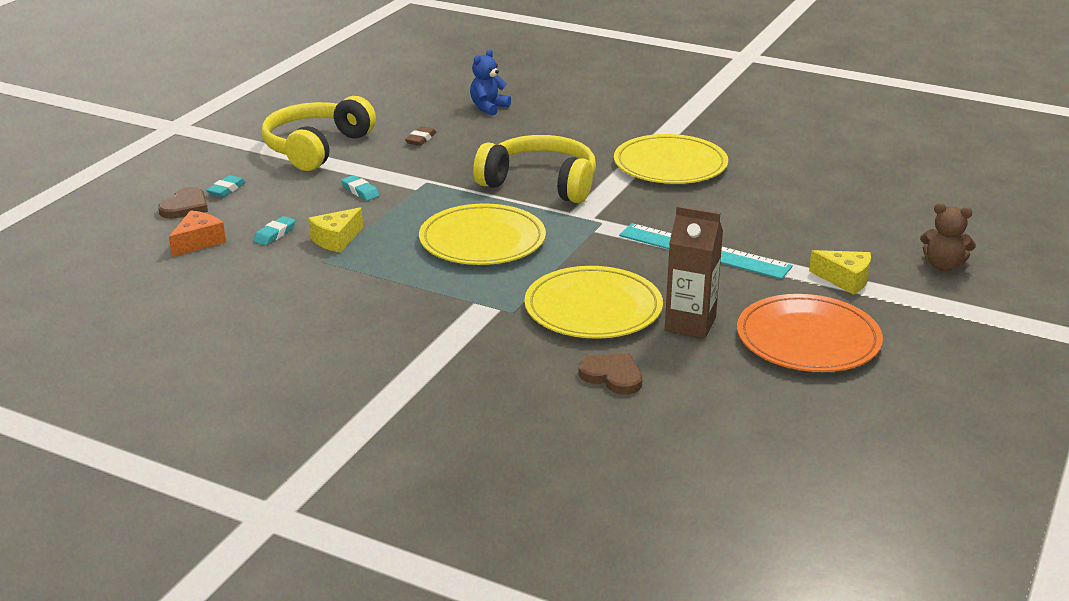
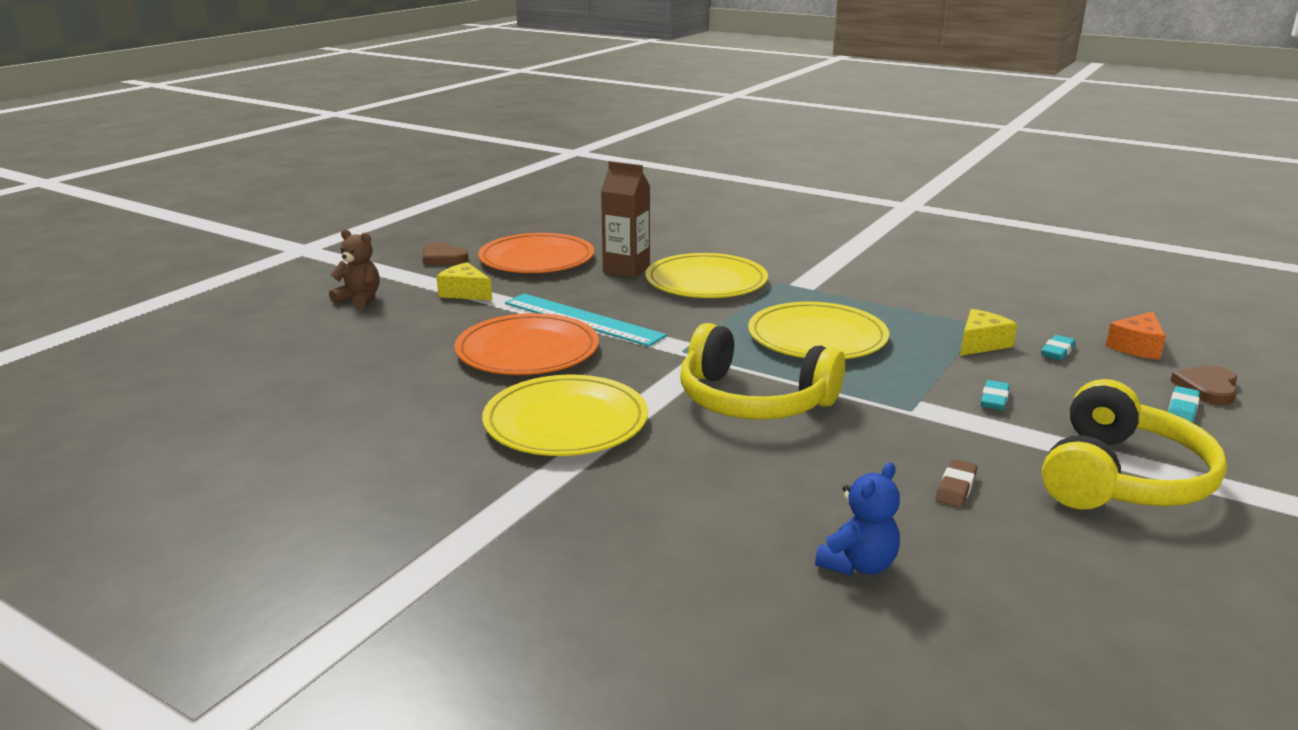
camera: 175 degrees left, 5 degrees down
(360, 191) = (994, 399): turquoise eraser -> turquoise eraser turned 60 degrees clockwise
(612, 376) = (699, 246): brown heart -> brown heart (443, 257)
(733, 216) = (527, 350): none -> orange plate

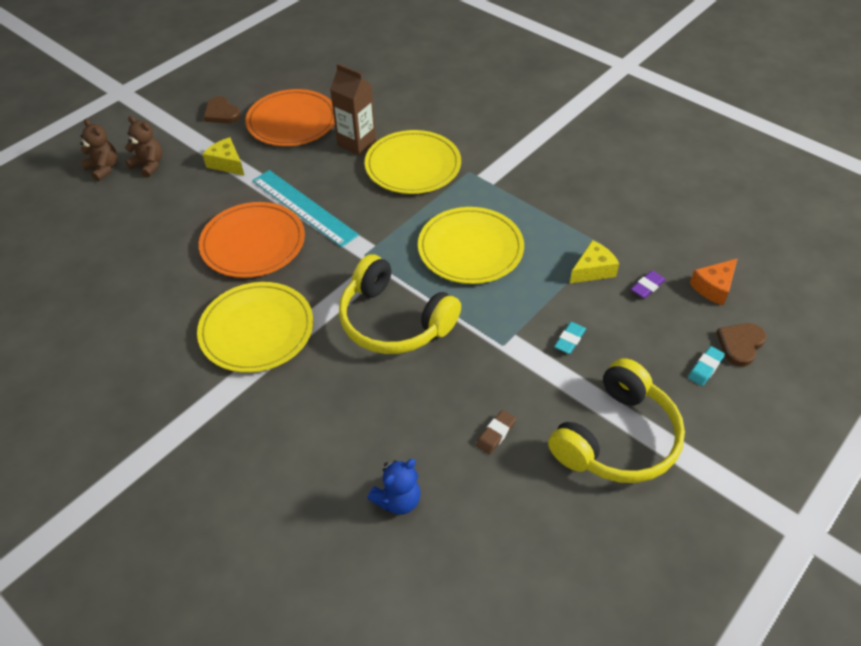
camera: 10 degrees right, 25 degrees up
(297, 305) = (104, 168): none -> brown teddy bear
(1057, 352) = (647, 287): turquoise eraser -> purple eraser

